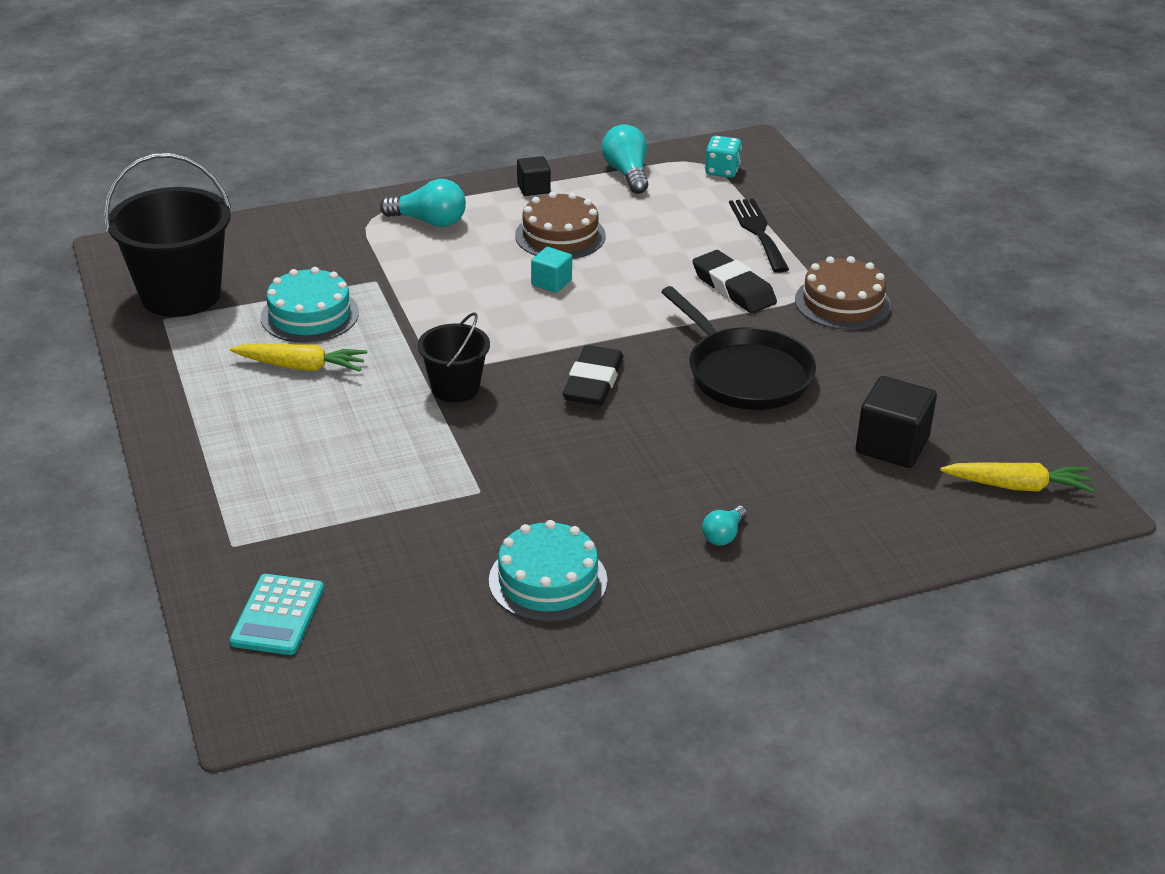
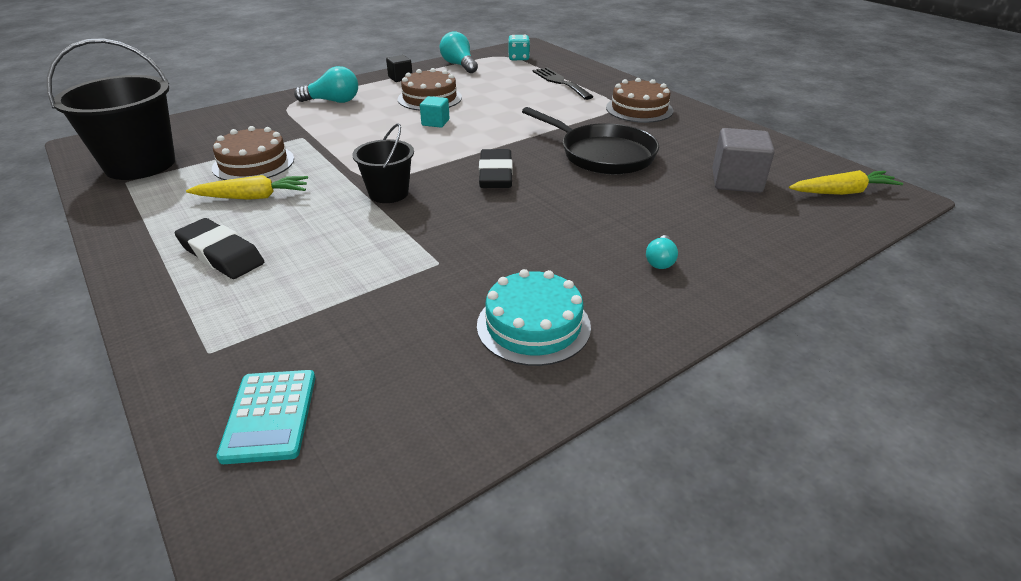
camera: 15 degrees left, 0 degrees up
(310, 315) = (253, 163): turquoise cake -> brown cake
(733, 288) = (563, 110): black eraser -> black eraser (221, 254)
(892, 445) = (736, 181): black cube -> grey cube

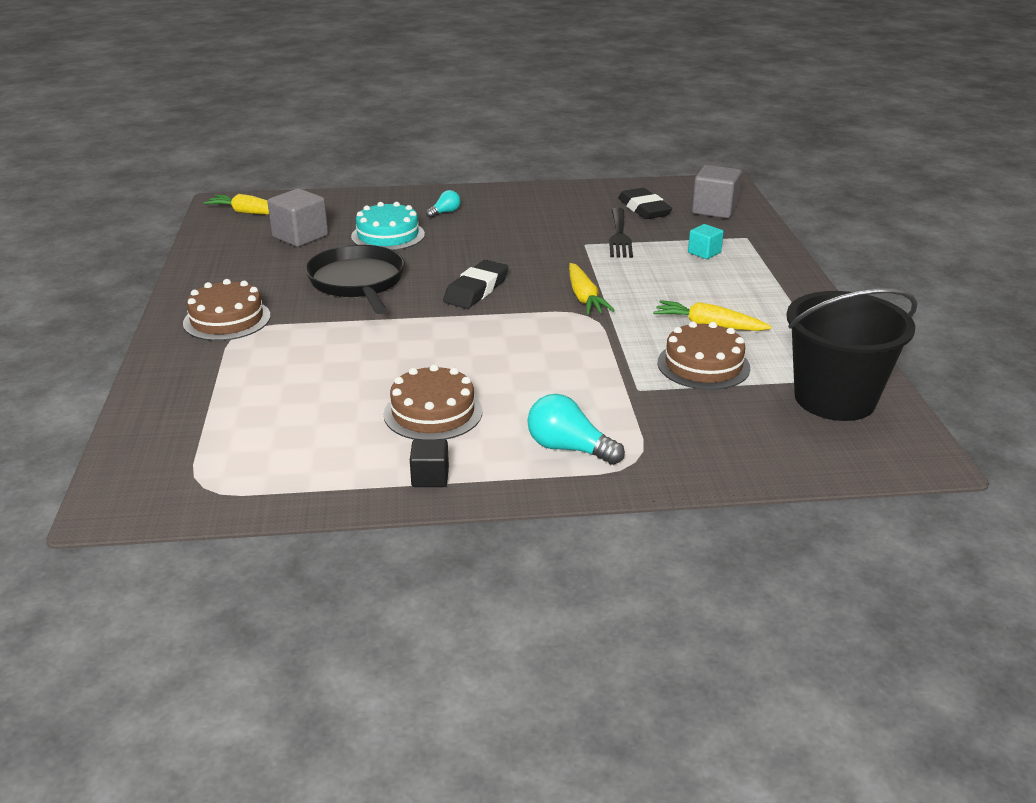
camera: 150 degrees left, 5 degrees down
(221, 254) = (739, 285): black eraser -> black eraser (644, 209)
(270, 416) = (714, 210): turquoise calculator -> grey cube
(388, 193) = (584, 298): black bucket -> yellow carrot
(435, 122) = (468, 366): turquoise cube -> turquoise cube (704, 252)
(459, 65) = (304, 483): turquoise light bulb -> none
(518, 58) = (189, 471): turquoise dice -> none
(533, 325) = (558, 207): turquoise cake -> turquoise cake (388, 235)
(560, 82) = (229, 390): black fork -> black fork (619, 236)

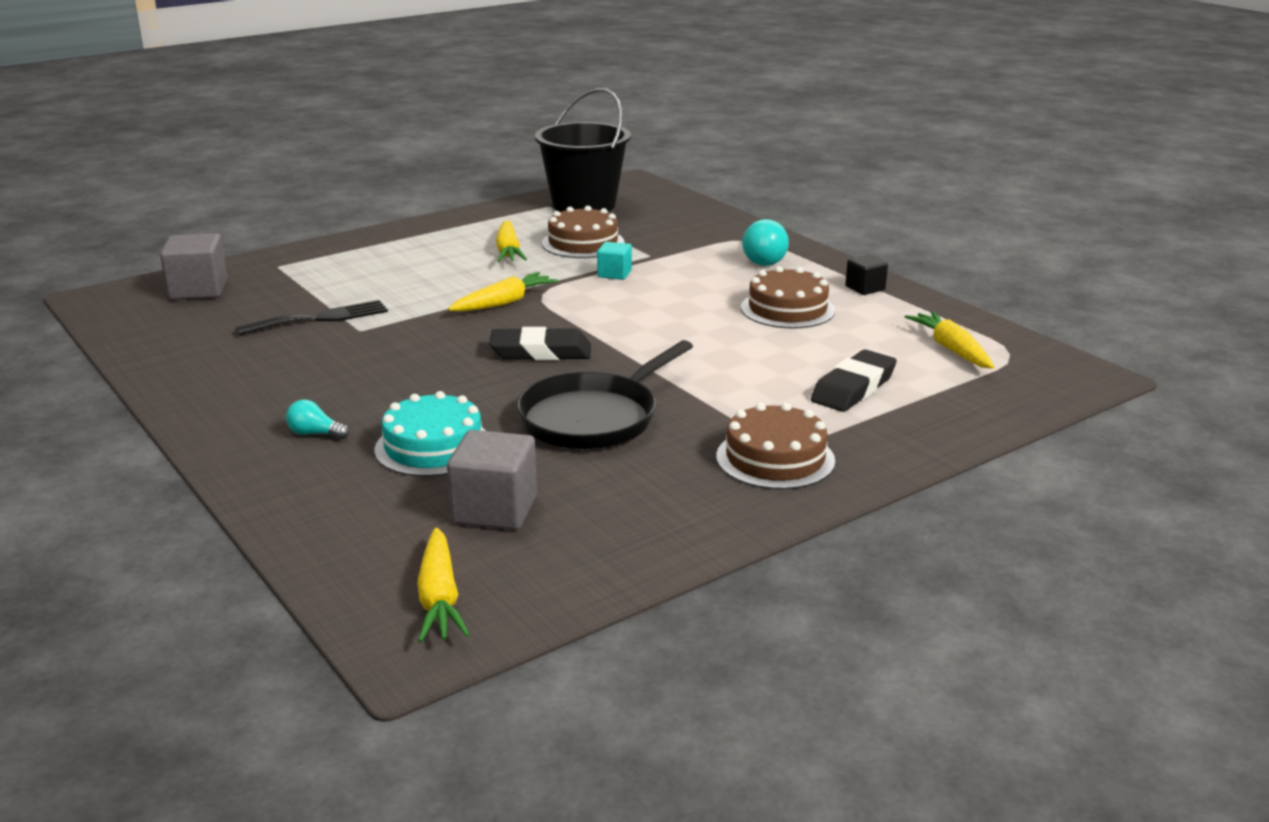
camera: 120 degrees left, 5 degrees down
(254, 459) = (951, 349): none -> yellow carrot
(644, 209) = (218, 322): black eraser -> black eraser (853, 388)
(704, 252) = (337, 276): turquoise cube -> turquoise cube (614, 274)

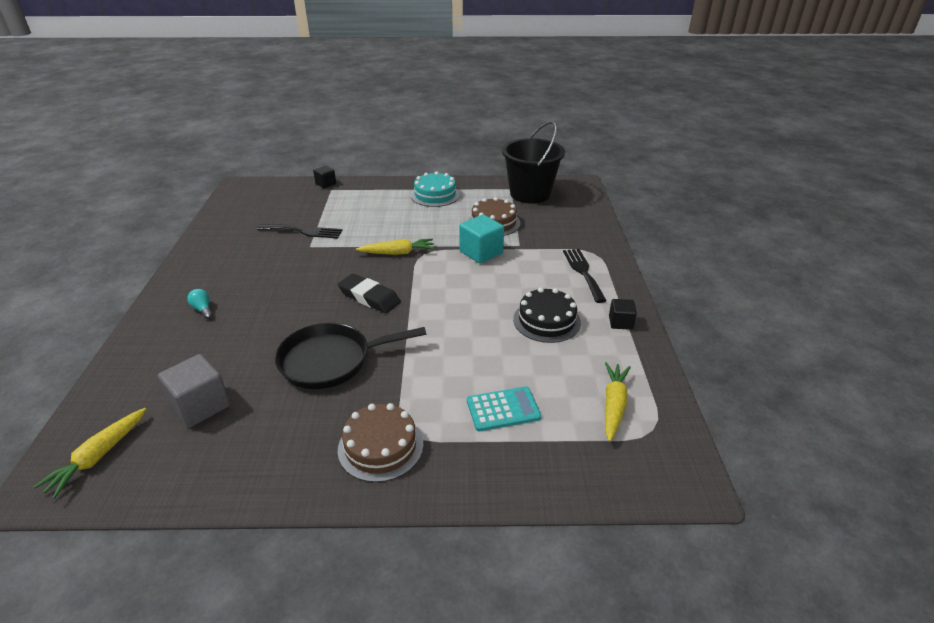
camera: 35 degrees right, 10 degrees up
(198, 290) = (281, 194): grey cube -> none
(255, 262) = (326, 184): none -> black cube
(433, 447) = (235, 344): turquoise cake -> turquoise cake (435, 195)
(508, 251) = (447, 216): yellow carrot -> none
(614, 274) = (481, 252): turquoise cube -> turquoise cube, size x1.72
(763, 259) = (583, 272): turquoise light bulb -> black fork
(787, 309) = (546, 320): brown cake -> black cake
(853, 388) = (503, 409): black eraser -> turquoise calculator

